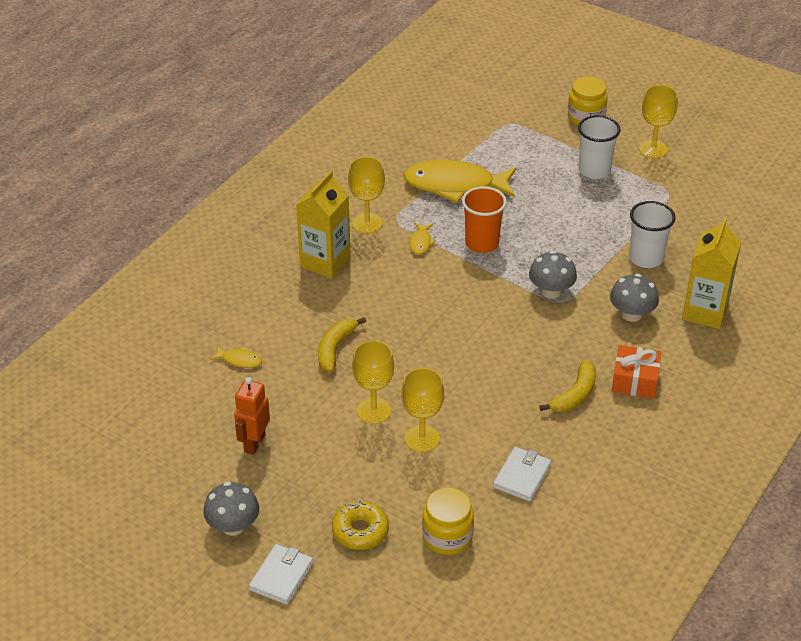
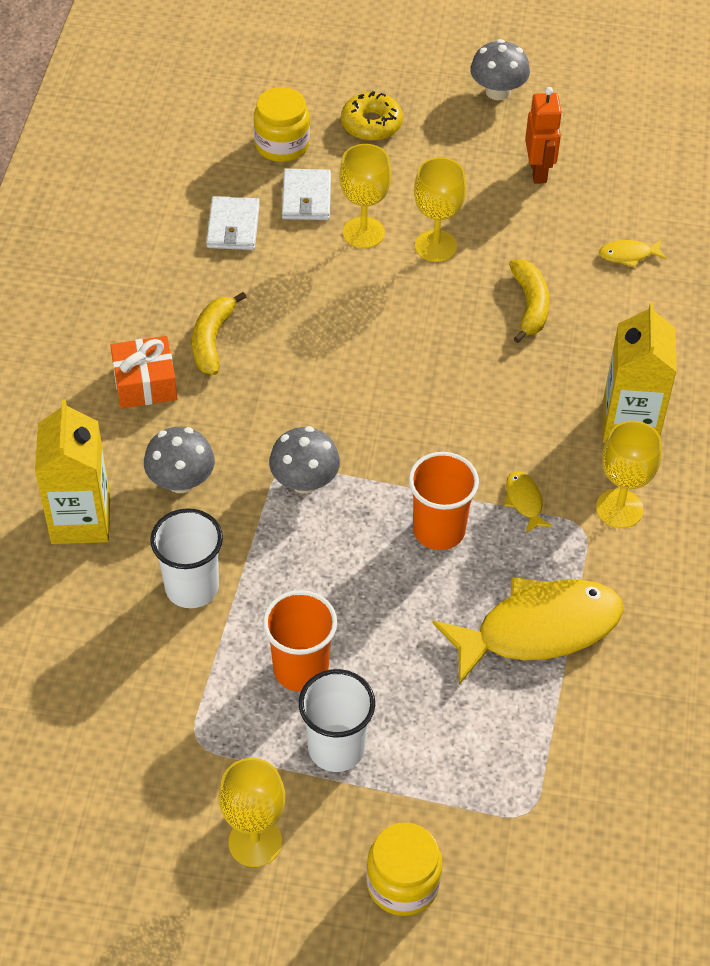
camera: 155 degrees right, 10 degrees up
(281, 576) = (420, 65): white wallet -> white wallet (306, 198)
(598, 205) = (301, 669): none -> orange cup

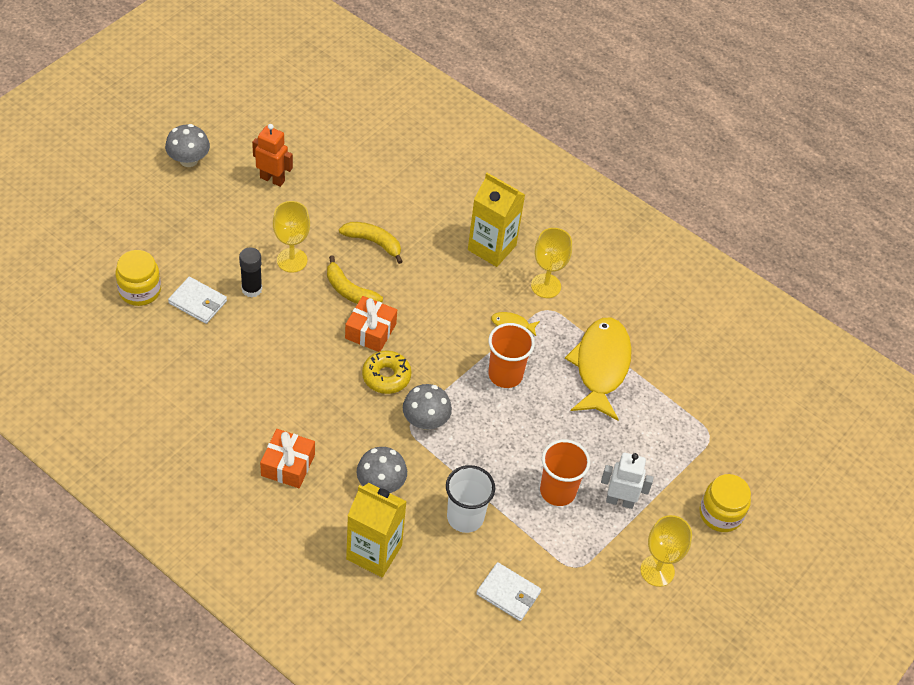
camera: 65 degrees left, 0 degrees up
(212, 340) = (279, 411): yellow banana -> yellow banana (349, 290)
(233, 226) = (191, 353): white wallet -> white wallet (508, 593)
(336, 748) = (620, 501): white cup -> white robot
(363, 232) = (252, 289): yellow goblet -> black glue stick
(371, 124) = (162, 236): yellow donut -> yellow donut (386, 376)
(394, 366) = (370, 331): none -> orange gift
(628, 255) = (371, 177): yellow fish -> none

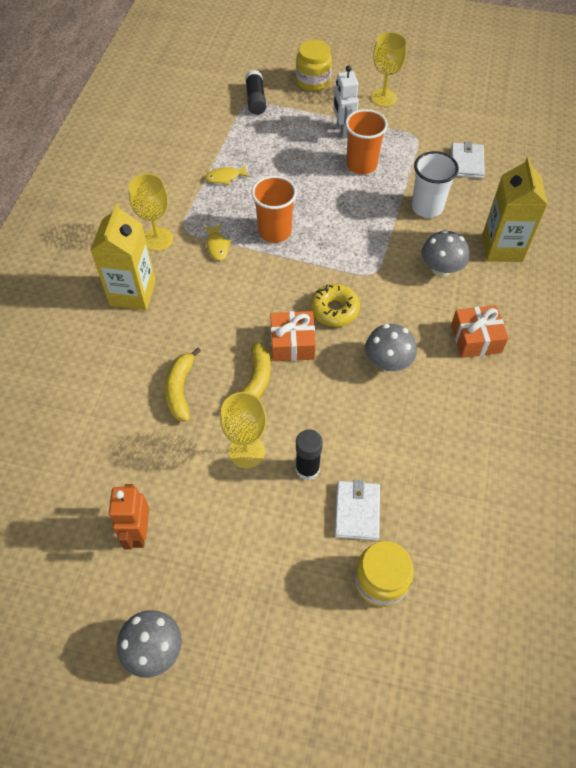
camera: 110 degrees left, 5 degrees up
(425, 420) = (359, 265): grey mushroom -> grey mushroom (387, 362)
(600, 366) = (225, 177): yellow fish -> yellow fish, size x0.41
(711, 443) = (255, 100): none -> black glue stick

